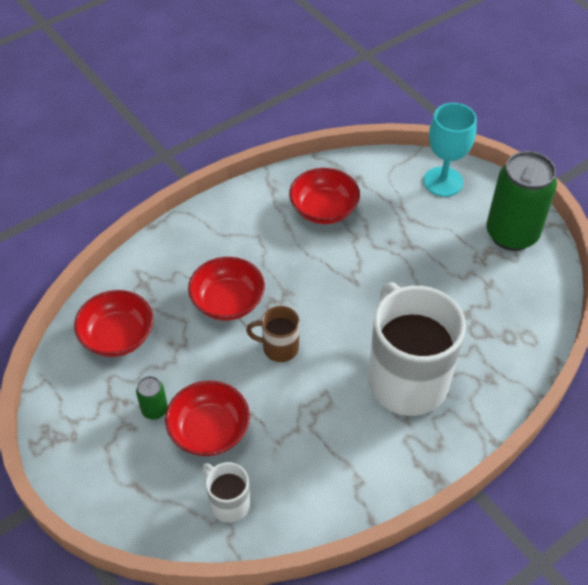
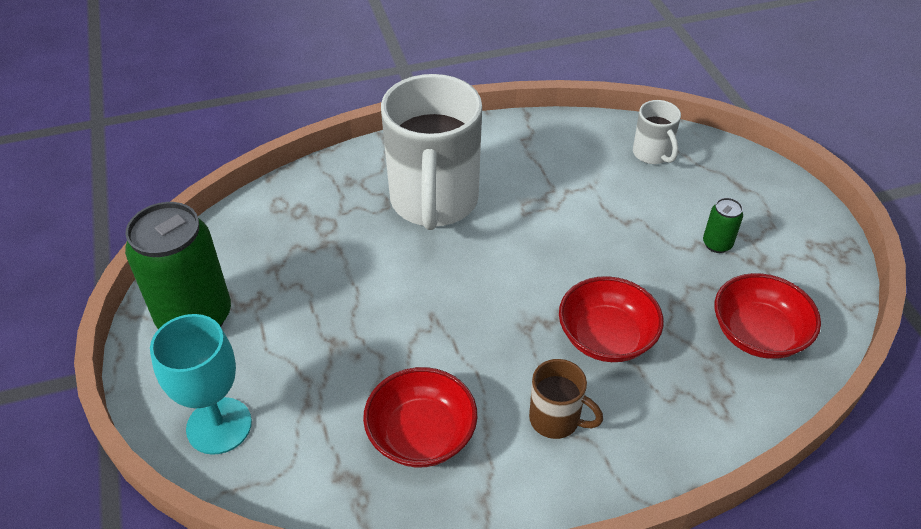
camera: 160 degrees left, 5 degrees down
(209, 430) = (659, 211): red bowl -> none
(279, 348) = (559, 267): brown mug -> brown mug (556, 419)

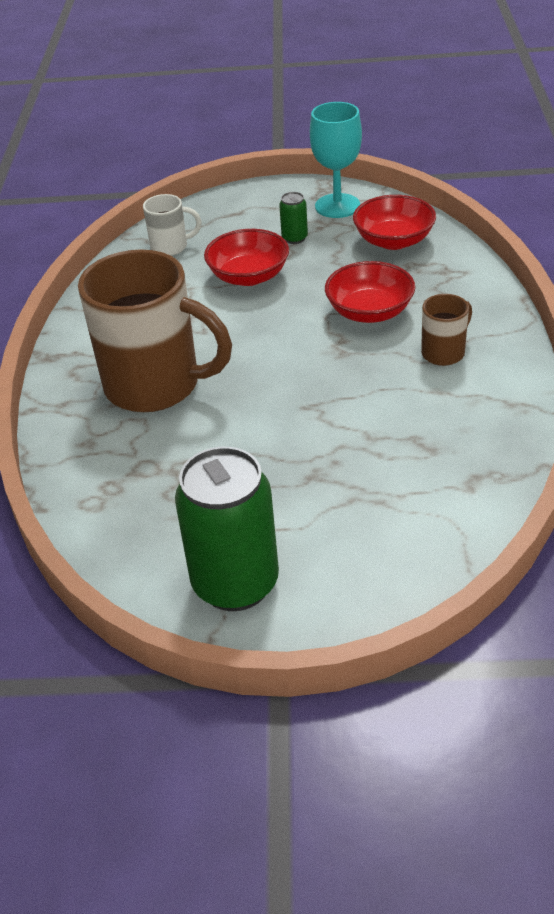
camera: 70 degrees left, 5 degrees down
(219, 426) = (389, 569): turquoise goblet -> turquoise goblet (337, 206)
(421, 434) = (438, 430): red bowl -> red bowl (248, 276)
(434, 202) = (156, 386): white mug -> brown mug

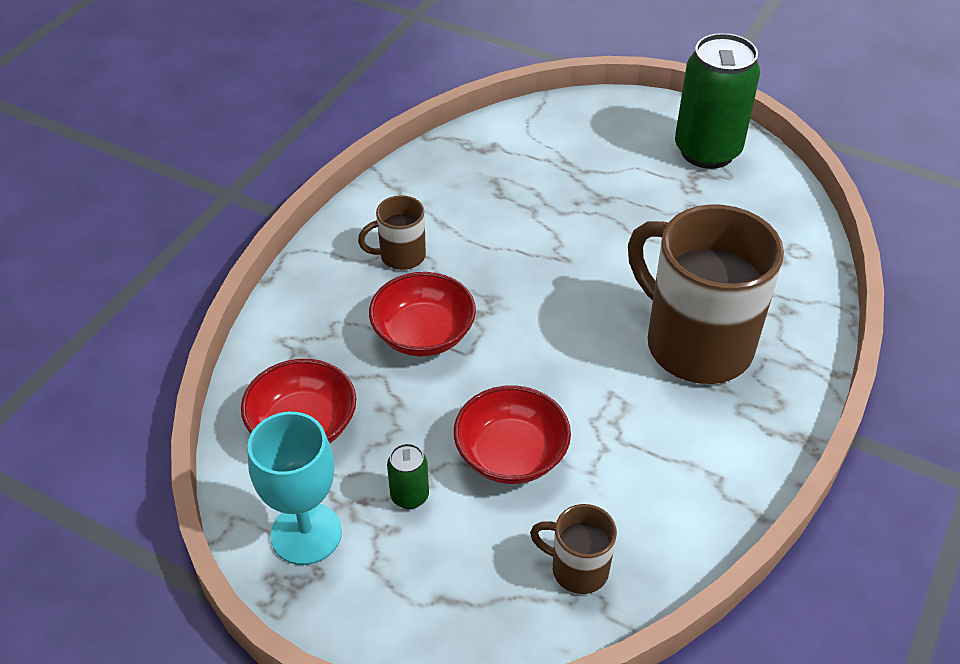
camera: 155 degrees left, 5 degrees up
(171, 247) = (577, 569): white mug -> brown mug

